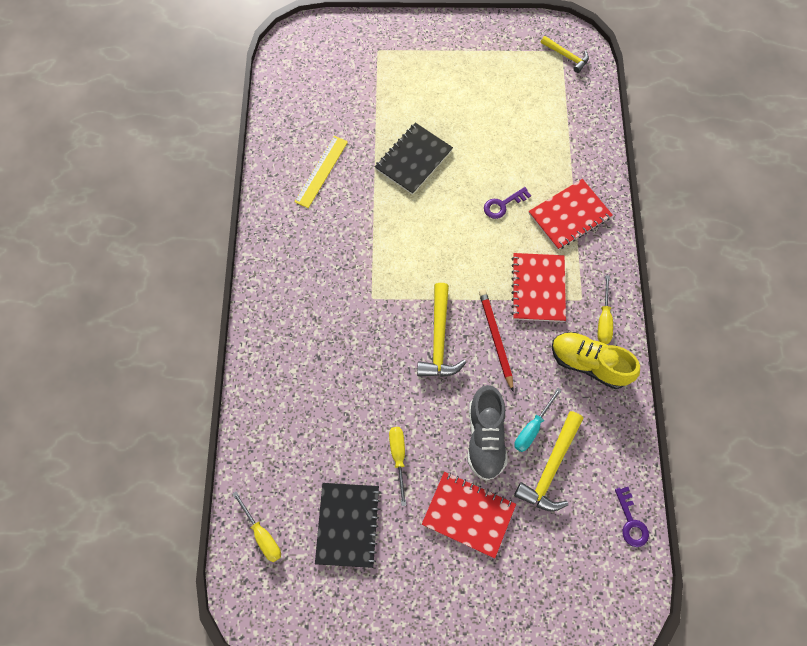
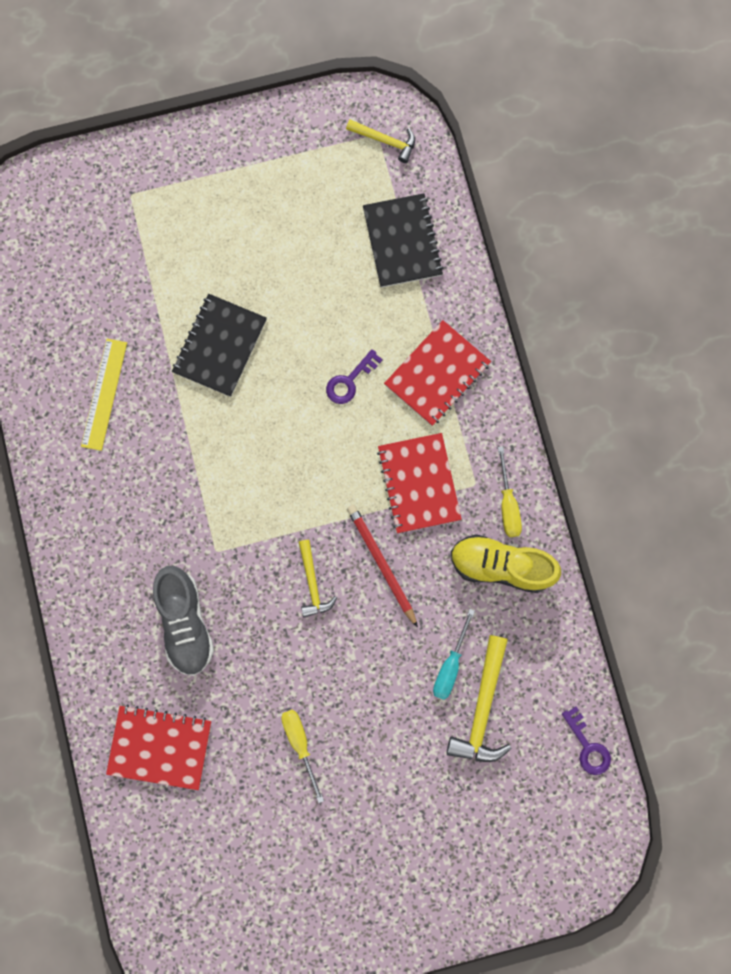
camera: 15 degrees left, 10 degrees up
(262, 534) = (165, 879): yellow screwdriver -> none
(347, 525) = (261, 840): black notebook -> black notebook (402, 242)
(439, 339) = (312, 583): yellow hammer -> yellow hammer, size x0.61
(468, 514) = (399, 789): red notebook -> red notebook (160, 747)
(485, 437) = (397, 692): grey shoe -> grey shoe (185, 623)

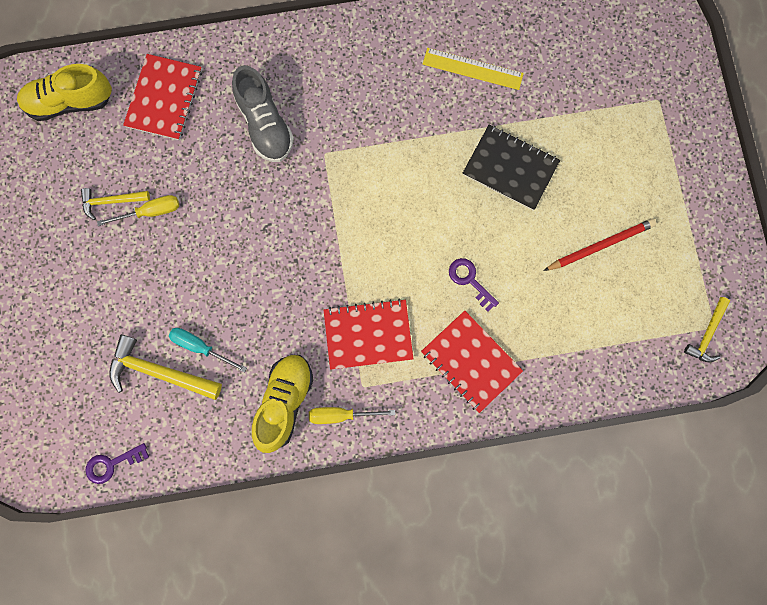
camera: 95 degrees right, 0 degrees up
(171, 862) = (70, 102): none -> yellow shoe
(185, 623) = (265, 124): grey shoe -> grey shoe turned 105 degrees counterclockwise
(312, 583) = (287, 233): yellow hammer -> yellow hammer (111, 201)
(382, 564) = (298, 294): red pencil -> red pencil (600, 246)
(402, 242) = (603, 341): black notebook -> none

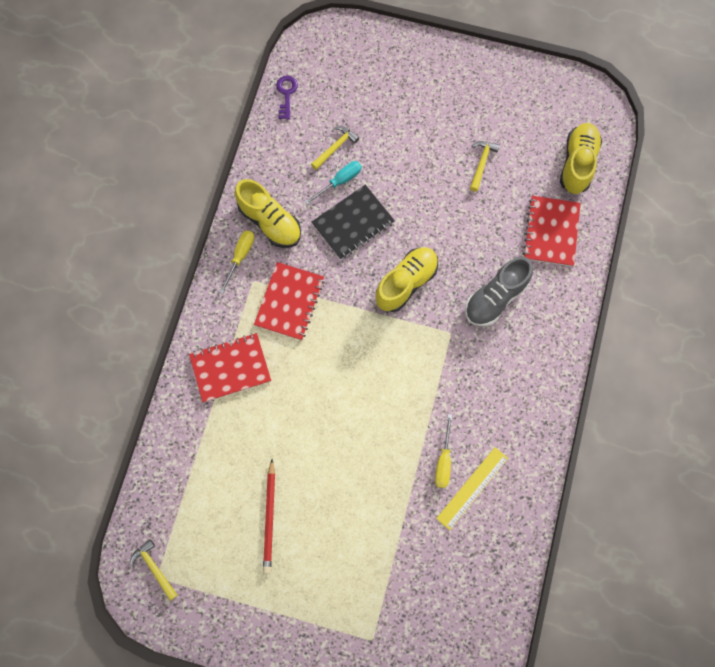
camera: 115 degrees right, 5 degrees down
(150, 212) = (460, 187): yellow screwdriver -> yellow screwdriver (443, 461)
(159, 372) = (335, 147): yellow hammer -> yellow hammer, size x0.61
(164, 98) = (551, 232): red notebook -> red notebook turned 60 degrees clockwise
(265, 124) = (495, 298): grey shoe -> grey shoe turned 45 degrees counterclockwise
(289, 221) = (406, 283): none -> yellow shoe
(470, 280) = (293, 397): purple key -> none
(510, 168) = (370, 476): black notebook -> black notebook (353, 223)

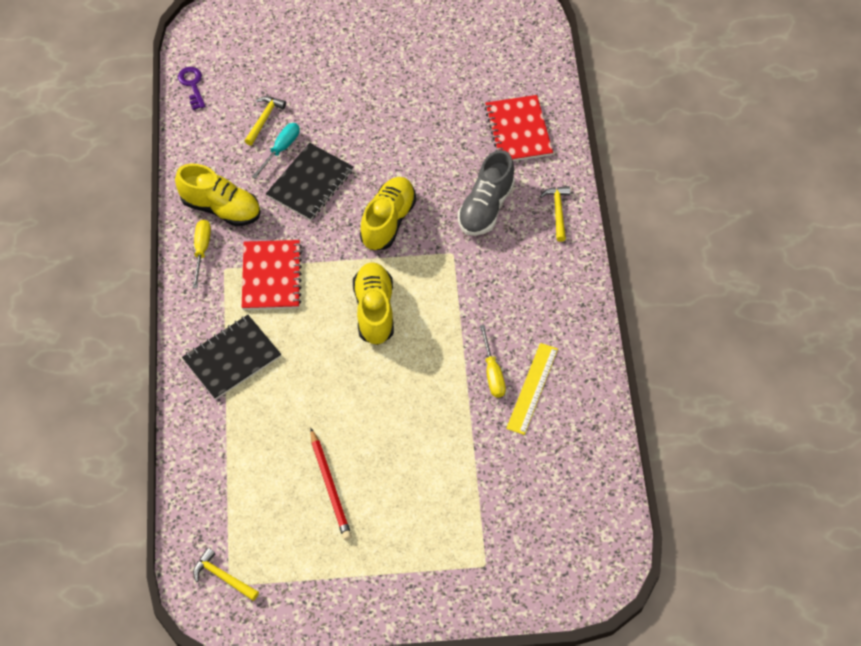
camera: 20 degrees left, 15 degrees down
(230, 368) = (232, 358): red notebook -> black notebook
(481, 163) = (422, 90): yellow hammer -> yellow hammer (558, 211)
(577, 163) = (520, 62): yellow shoe -> yellow shoe (374, 310)

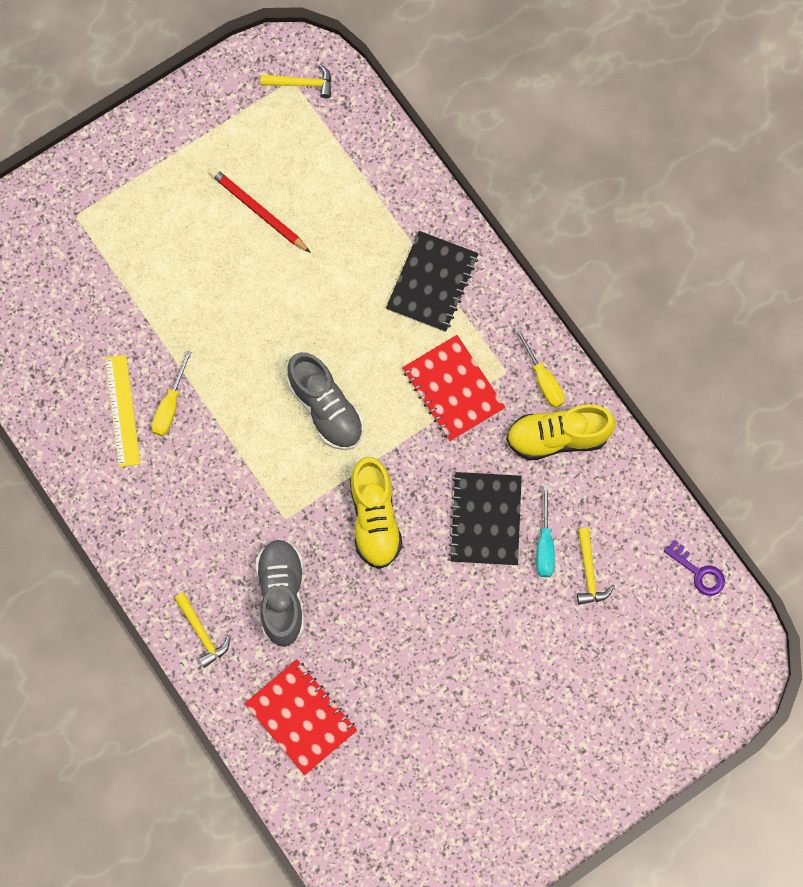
camera: 150 degrees right, 15 degrees up
(374, 310) = (326, 408): yellow shoe -> grey shoe
(492, 373) = (170, 406): yellow screwdriver -> yellow screwdriver turned 120 degrees counterclockwise

